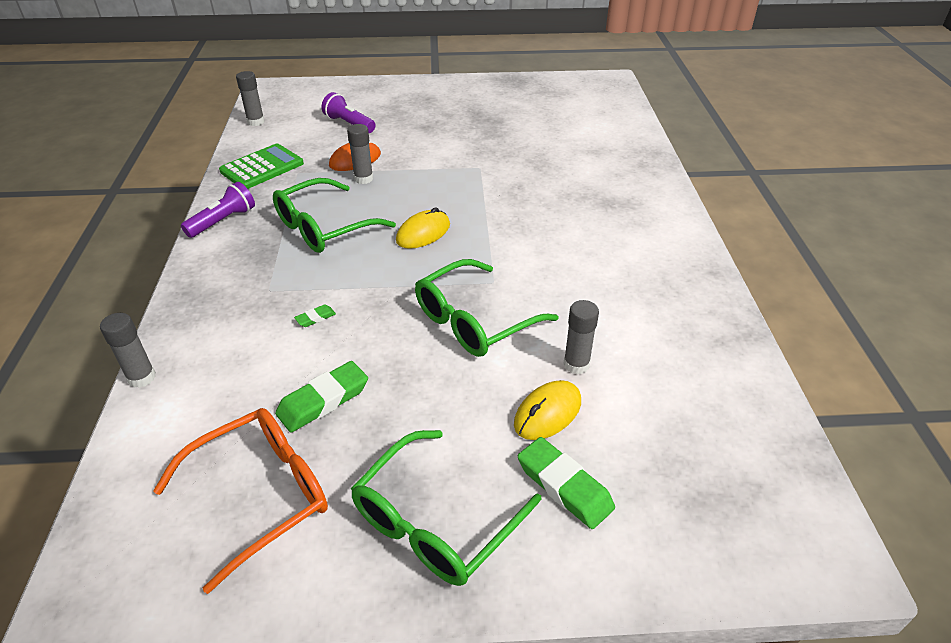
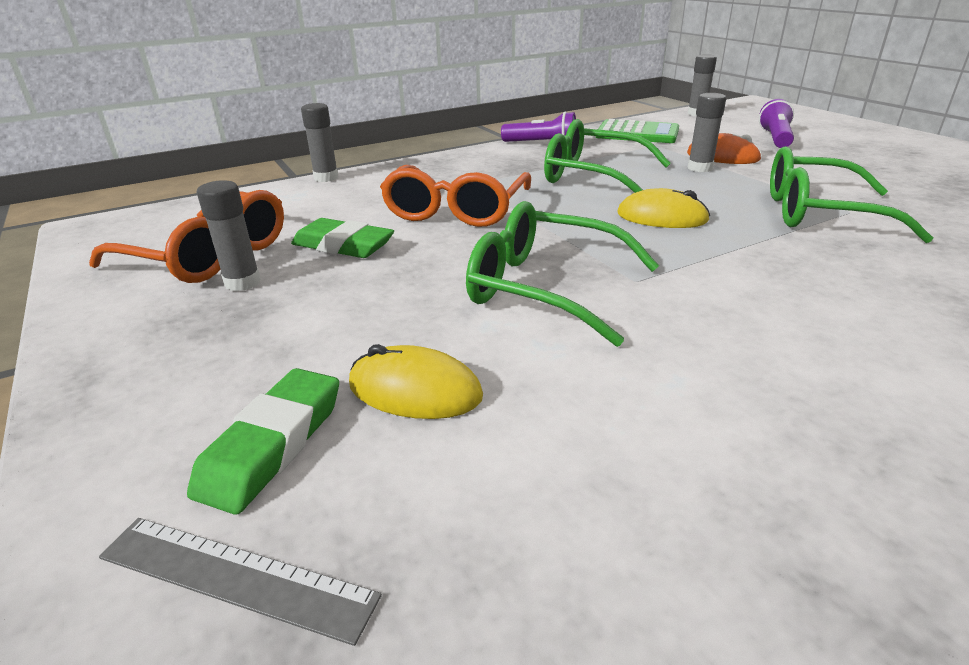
camera: 65 degrees right, 10 degrees down
(315, 318) = (456, 210): green eraser -> orange glasses
(436, 521) = (188, 354): green glasses -> green glasses (819, 213)
(576, 364) = (540, 391): grey glue stick -> grey glue stick (243, 282)
(654, 514) = (235, 576): none -> grey ruler

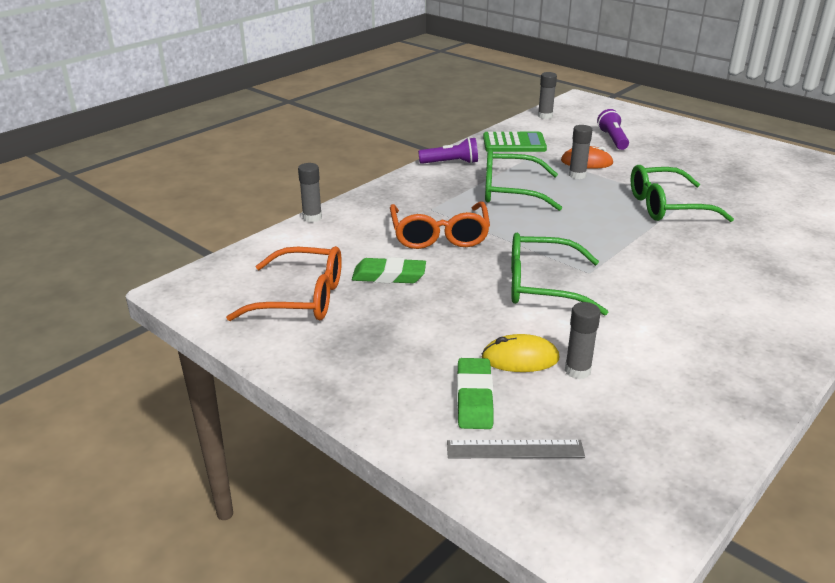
camera: 20 degrees left, 0 degrees up
(243, 282) = (351, 314): grey glue stick -> grey glue stick (577, 371)
(662, 217) = (577, 223): yellow mouse -> none

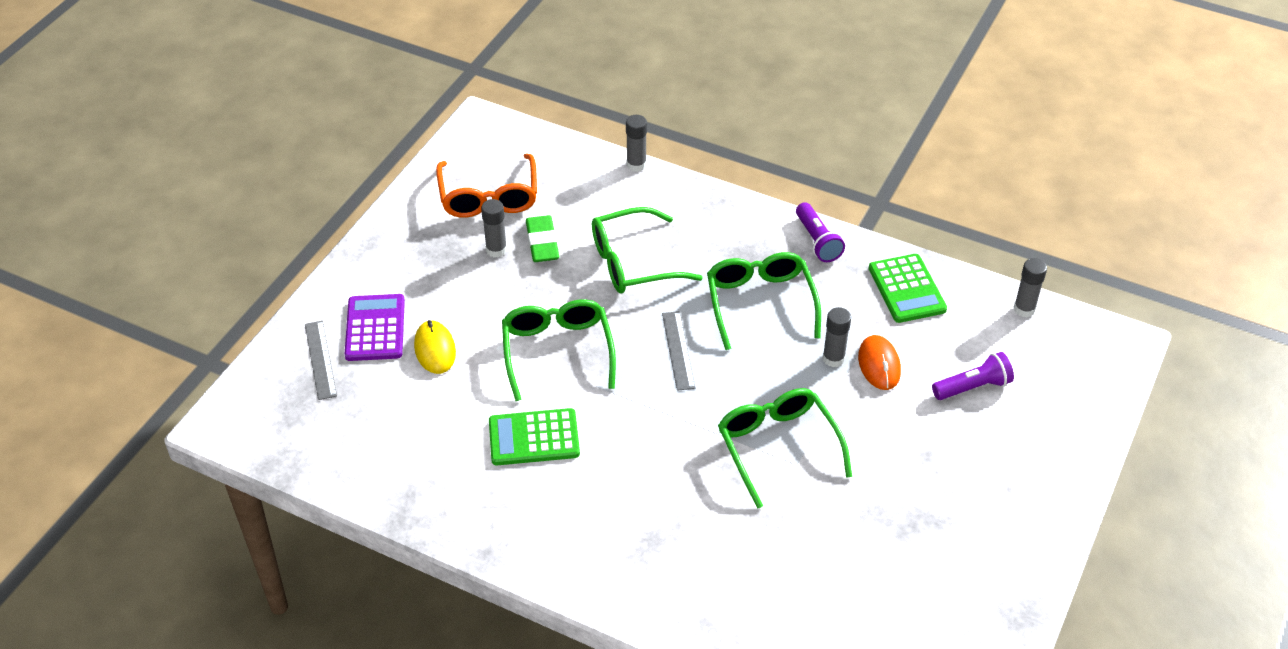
camera: 75 degrees right, 15 degrees up
(439, 235) = (633, 263): orange glasses -> green glasses
(474, 398) = (375, 328): green eraser -> purple calculator
(554, 230) = (678, 350): none -> grey ruler
(577, 371) = (425, 388): grey glue stick -> grey glue stick (496, 250)
(653, 312) = (534, 438): none -> green calculator

